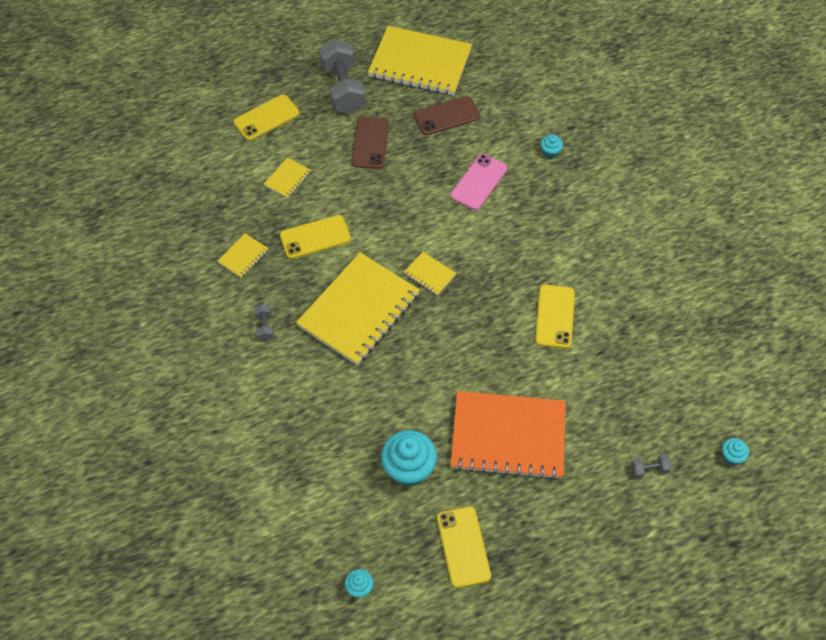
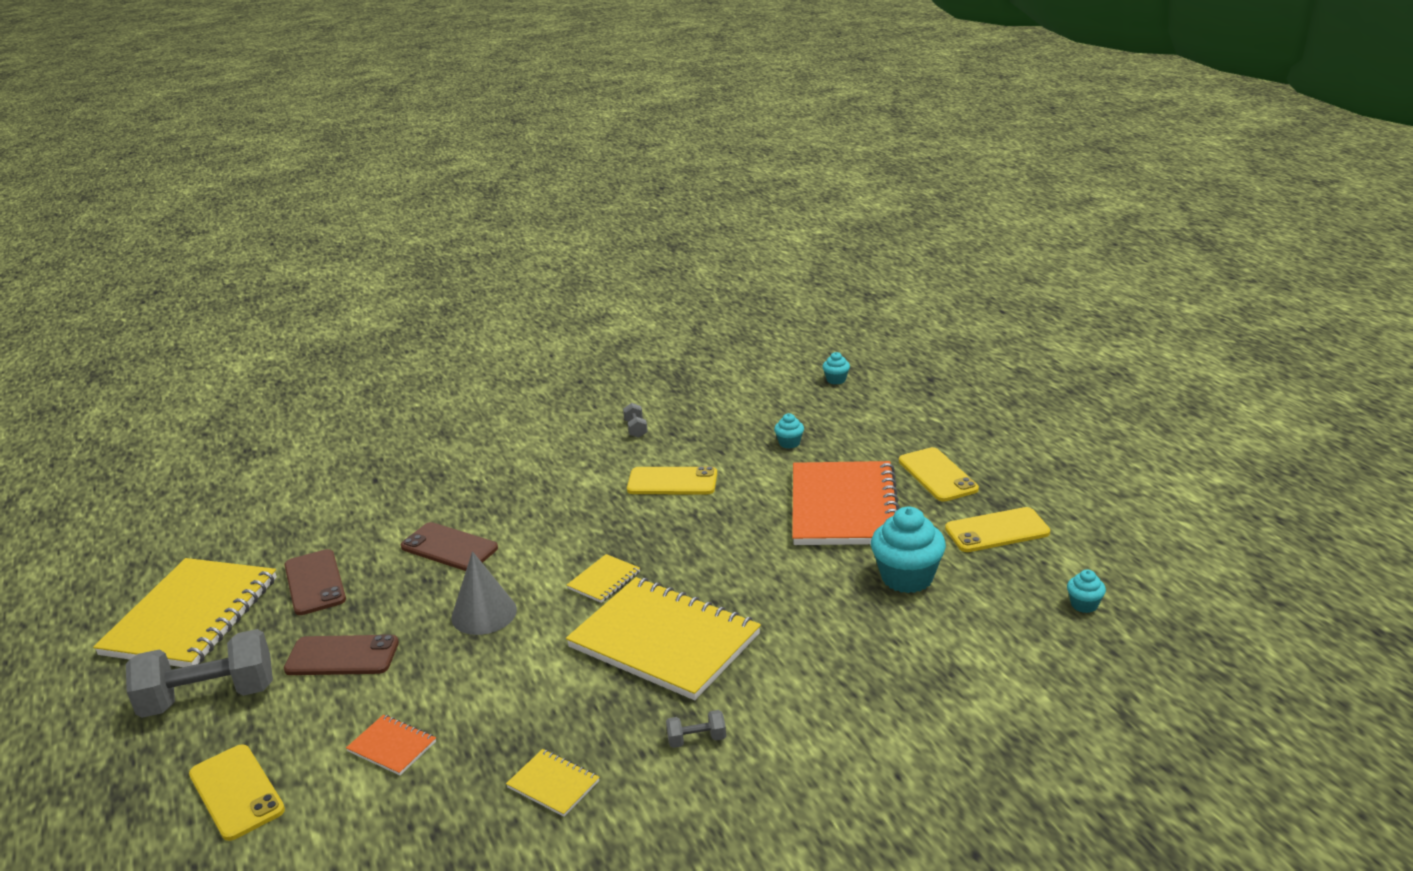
camera: 90 degrees left, 30 degrees down
(287, 179) = (392, 746): yellow notebook -> orange notebook
(315, 237) = (523, 700): yellow phone -> yellow phone (937, 475)
(402, 209) = (484, 613): none -> grey cone
(479, 182) = (449, 547): pink phone -> brown phone
(550, 152) = (413, 494): turquoise cupcake -> turquoise cupcake (789, 443)
(649, 469) = (863, 421): grey dumbbell -> grey dumbbell (636, 429)

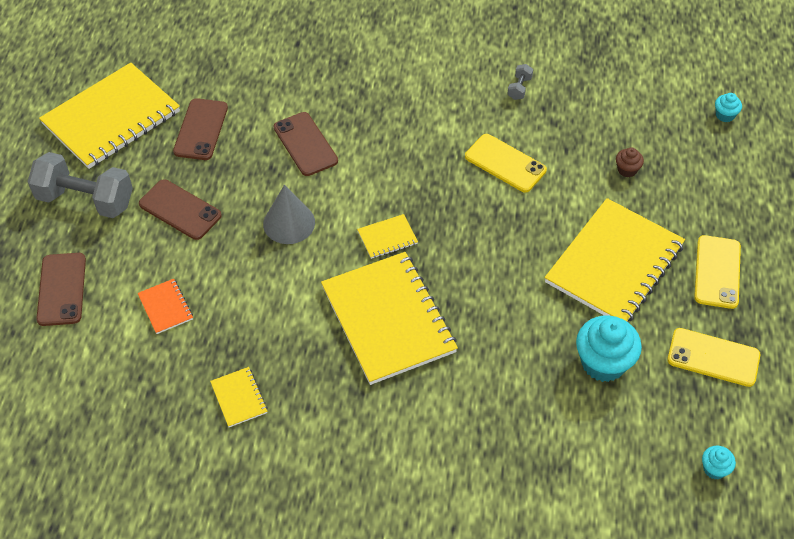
camera: 30 degrees right, 25 degrees up
(236, 792) = (61, 289): yellow phone -> brown phone
(696, 739) = (348, 418): grey dumbbell -> none
(789, 443) = (627, 170): turquoise cupcake -> brown cupcake
(844, 507) = (614, 264): orange notebook -> yellow notebook

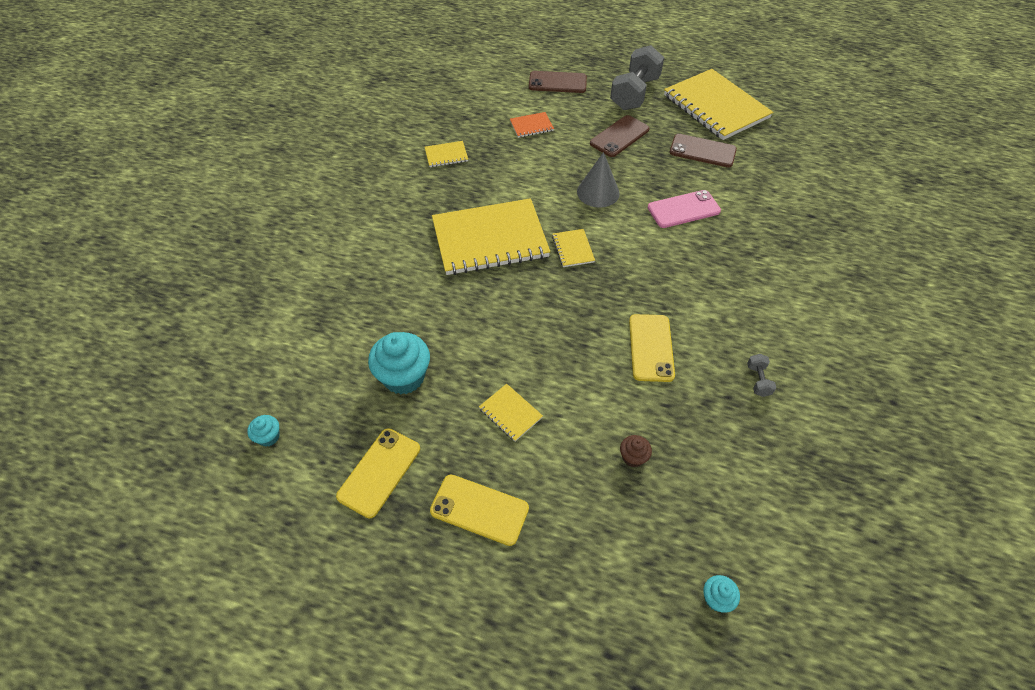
camera: 100 degrees right, 0 degrees up
(305, 144) = (683, 209): brown phone -> pink phone
(505, 163) = (651, 347): yellow phone -> yellow phone turned 45 degrees counterclockwise
(519, 88) = (758, 380): grey dumbbell -> grey dumbbell turned 60 degrees clockwise
(614, 264) = (510, 413): yellow notebook -> yellow notebook, size x0.42

